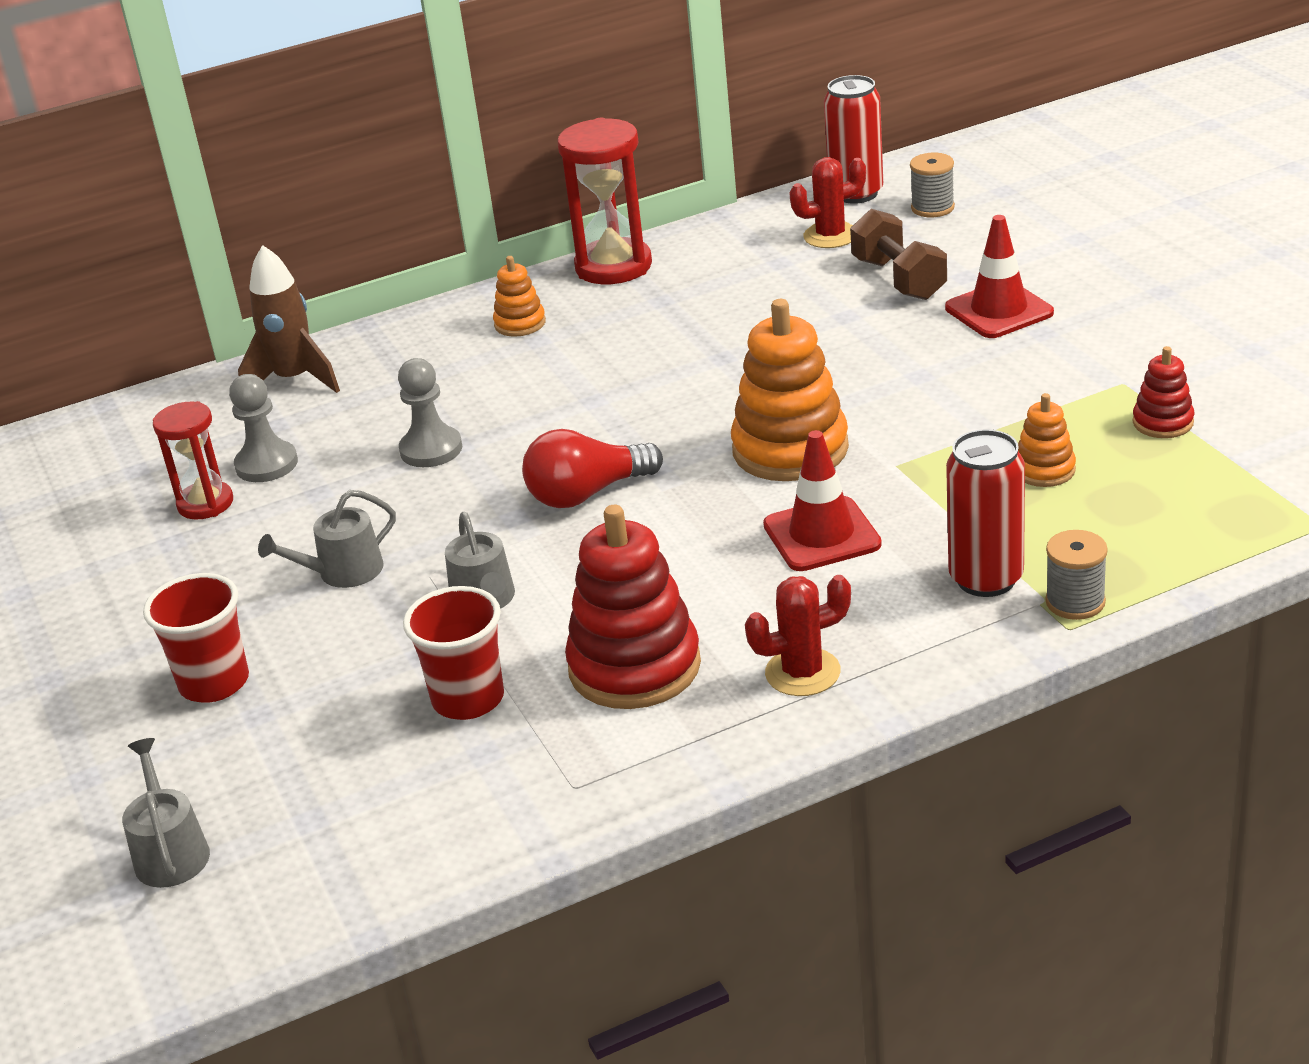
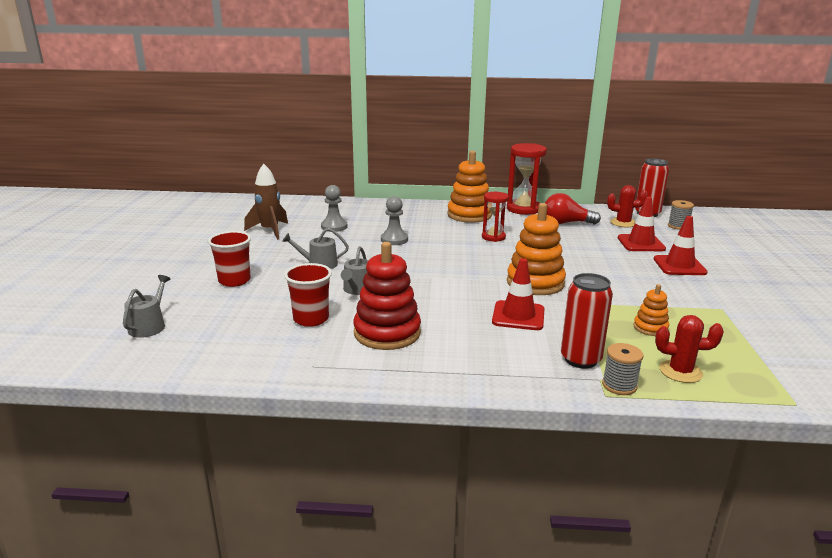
camera: 25 degrees right, 10 degrees down
(205, 504) = (301, 231): red hourglass -> red hourglass (493, 237)
(294, 380) = (372, 208): brown rocket -> brown rocket (270, 231)
(520, 324) = (469, 215): orange stacking toy -> orange stacking toy, size x1.98
(587, 494) = (435, 270): red light bulb -> red light bulb (566, 223)
(802, 672) = (455, 363): red cactus -> red cactus (680, 371)
(899, 279) = (641, 243): brown dumbbell -> red traffic cone
(1163, 422) = (731, 330): red stacking toy -> none

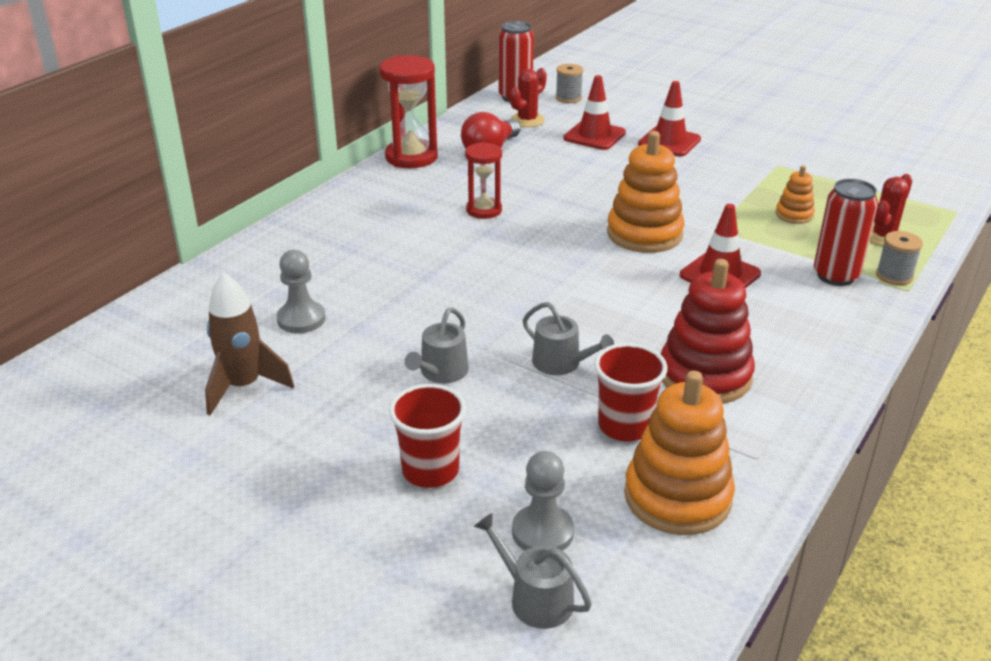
camera: 60 degrees left, 10 degrees up
(394, 240) = (414, 283): grey pawn -> grey pawn (542, 532)
(469, 215) = (387, 199): orange stacking toy -> orange stacking toy (677, 497)

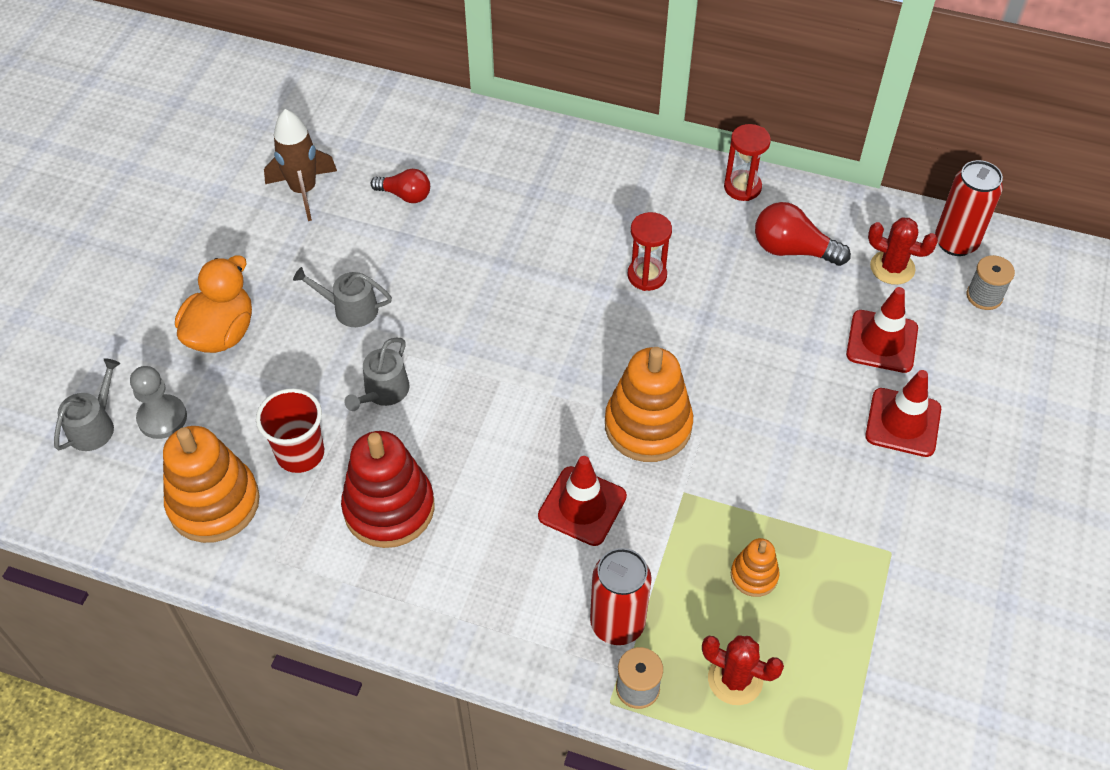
camera: 75 degrees right, 20 degrees up
(301, 319) = (405, 195): grey pawn -> red light bulb
(411, 157) = (742, 187): red hourglass -> red hourglass, size x0.63
(430, 471) = (221, 333): red cup -> orange duck

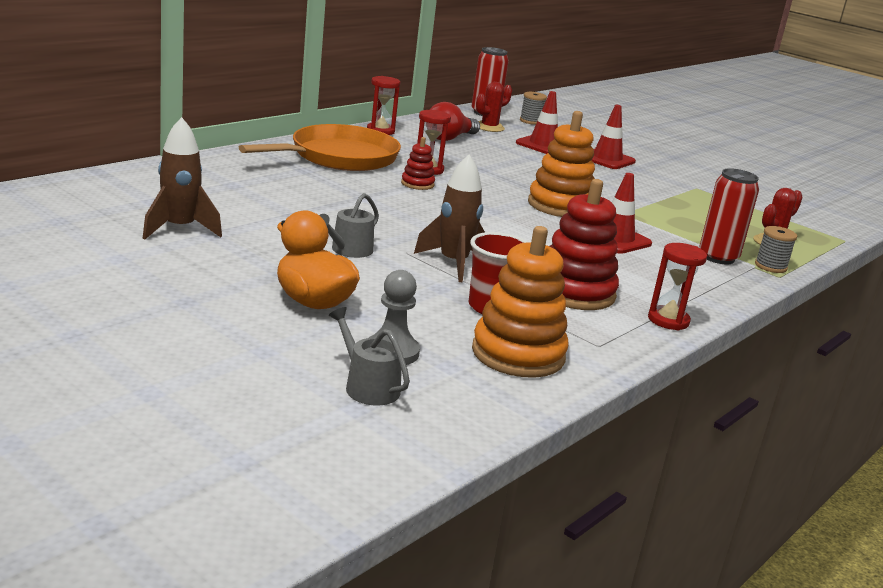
camera: 70 degrees left, 30 degrees down
(377, 606) = (668, 320): none -> red hourglass
(383, 392) = (453, 263): grey watering can -> brown rocket
(405, 195) = (245, 202): red light bulb -> none
(587, 285) = (417, 184): none -> red stacking toy
(606, 197) = (339, 157): none -> orange pan
(754, 575) = (697, 217): orange stacking toy -> none

